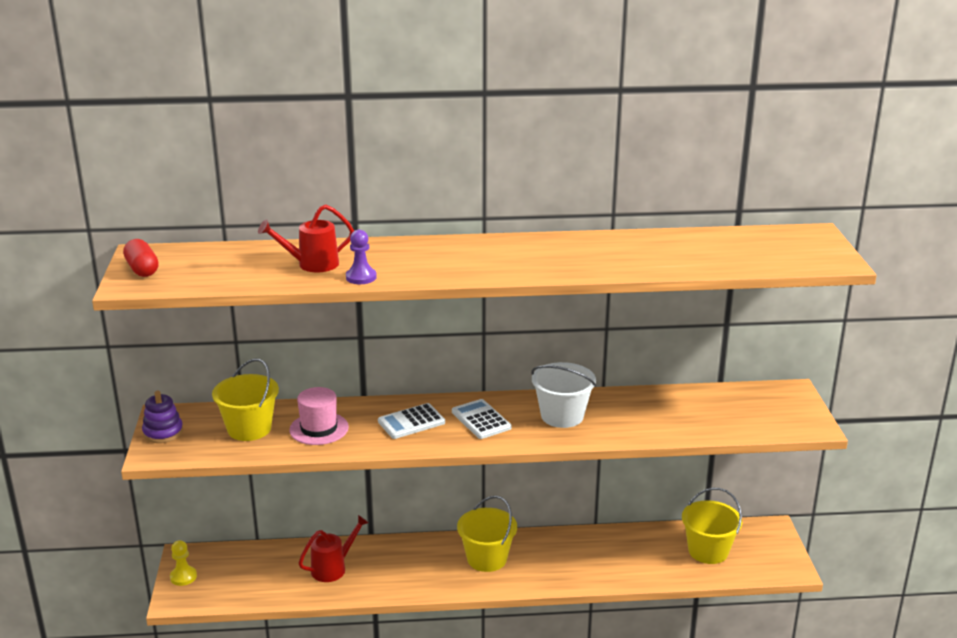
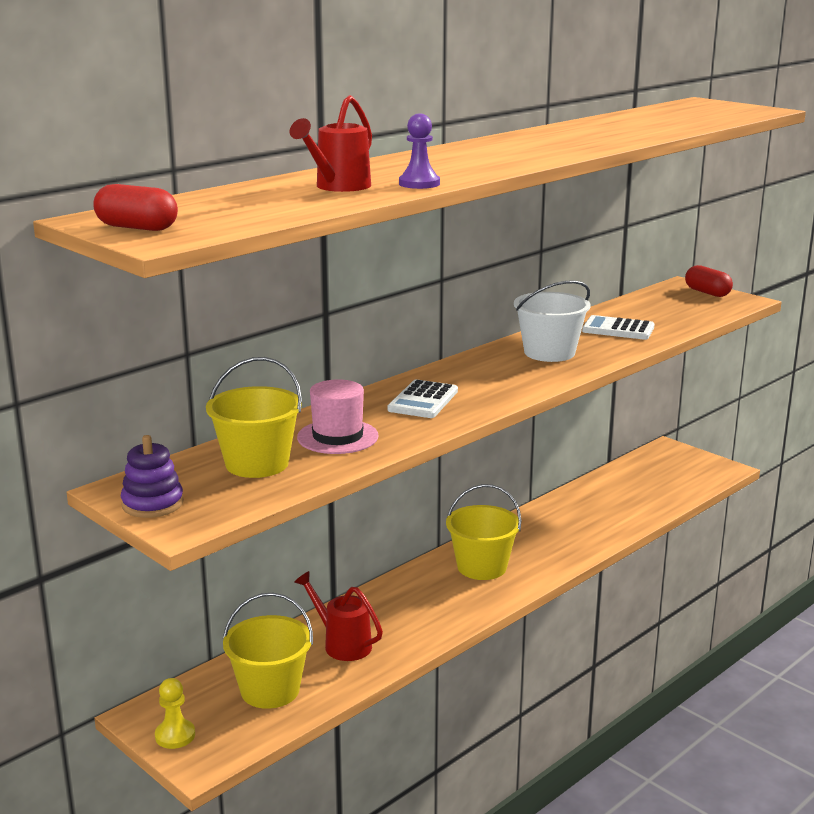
camera: 40 degrees left, 5 degrees down
(333, 568) = (342, 644): red watering can -> red watering can turned 60 degrees counterclockwise
(481, 420) = (485, 378): white calculator -> white calculator (618, 329)
(708, 551) = (649, 482): yellow bucket -> yellow bucket (270, 690)
(797, 406) = (707, 292): none -> red capsule

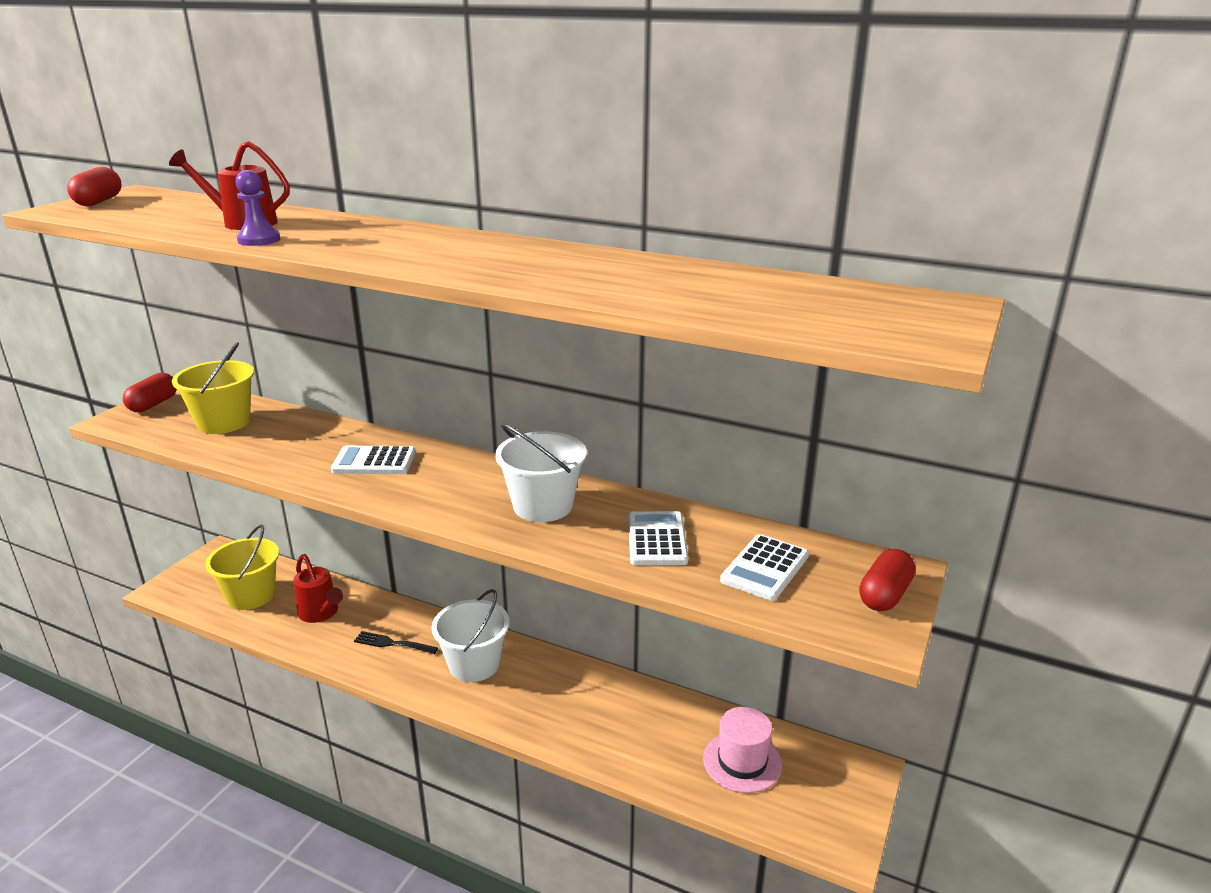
camera: 70 degrees right, 5 degrees up
(152, 504) = (153, 404): purple stacking toy -> red capsule
(175, 735) = (194, 571): yellow pawn -> none
(337, 437) = (281, 441): pink hat -> pink hat (742, 762)
(342, 644) = (320, 613): red watering can -> red watering can turned 120 degrees clockwise
(424, 605) = (392, 643): none -> black fork
(482, 567) = (474, 664): yellow bucket -> white bucket
(667, 310) = (765, 568): none -> white calculator

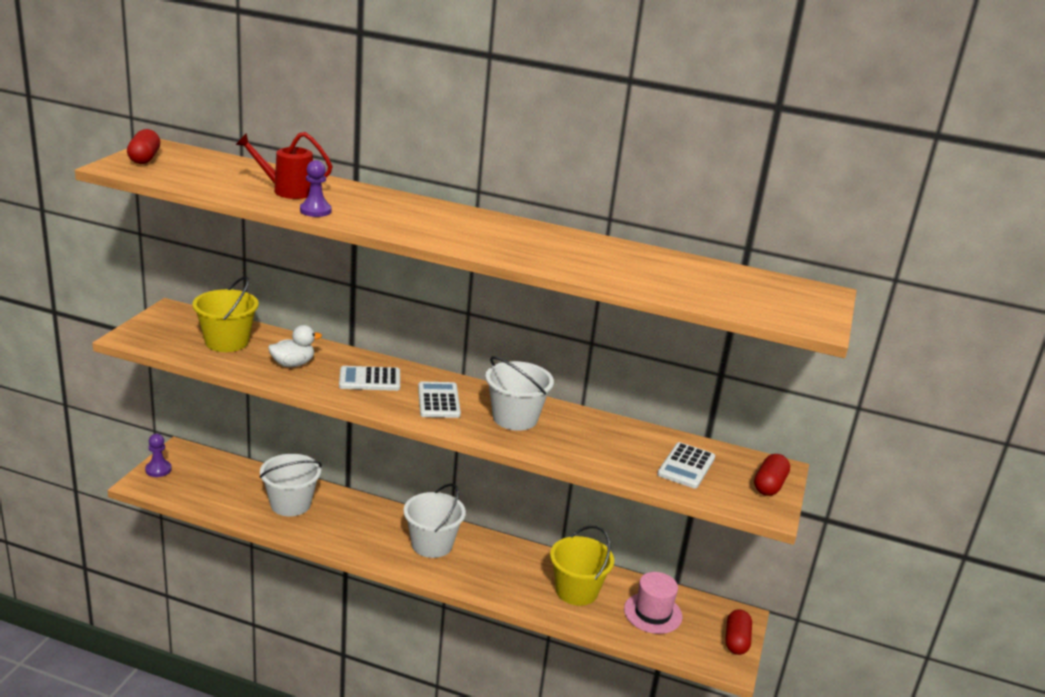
camera: 10 degrees left, 0 degrees up
(153, 404) = (155, 323): red capsule -> red capsule (736, 641)
(187, 573) = (158, 470): none -> purple pawn
(251, 595) = (224, 489): yellow bucket -> yellow bucket (576, 591)
(288, 445) = (293, 364): none -> white duck
(320, 613) = (290, 504): red watering can -> white bucket
(392, 643) = (359, 528): black fork -> none
(657, 539) = (606, 445): white calculator -> white calculator (438, 401)

